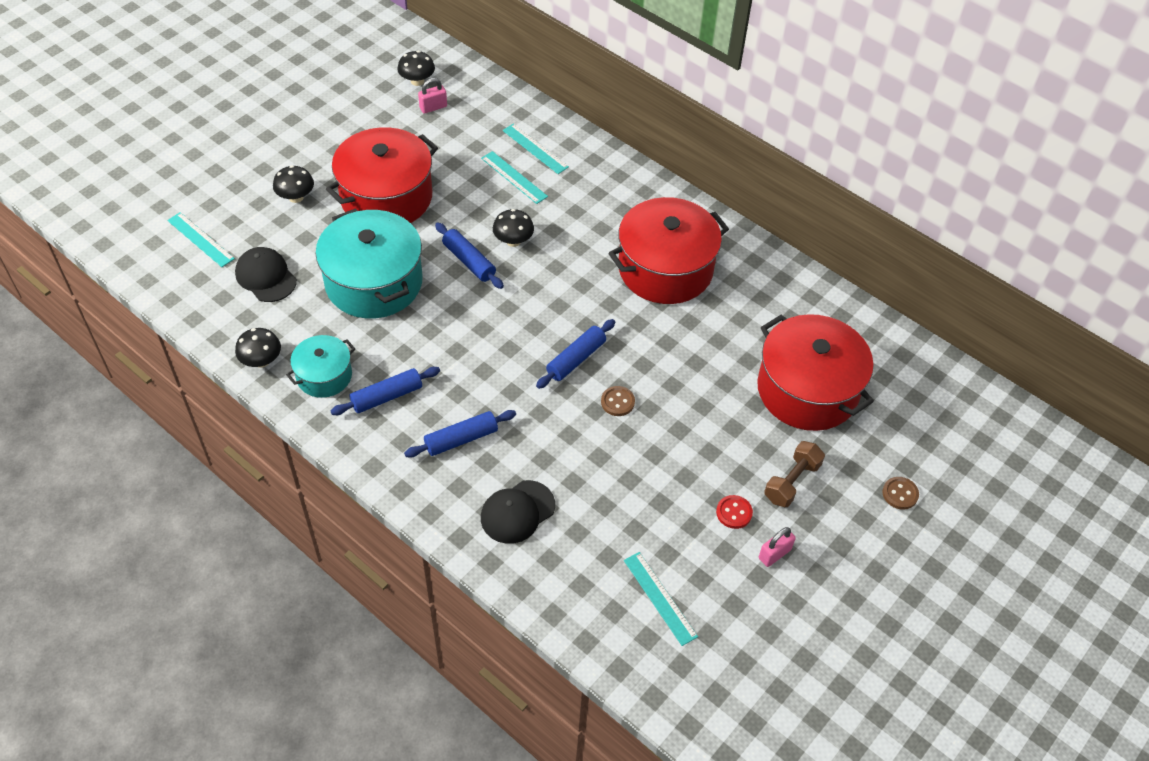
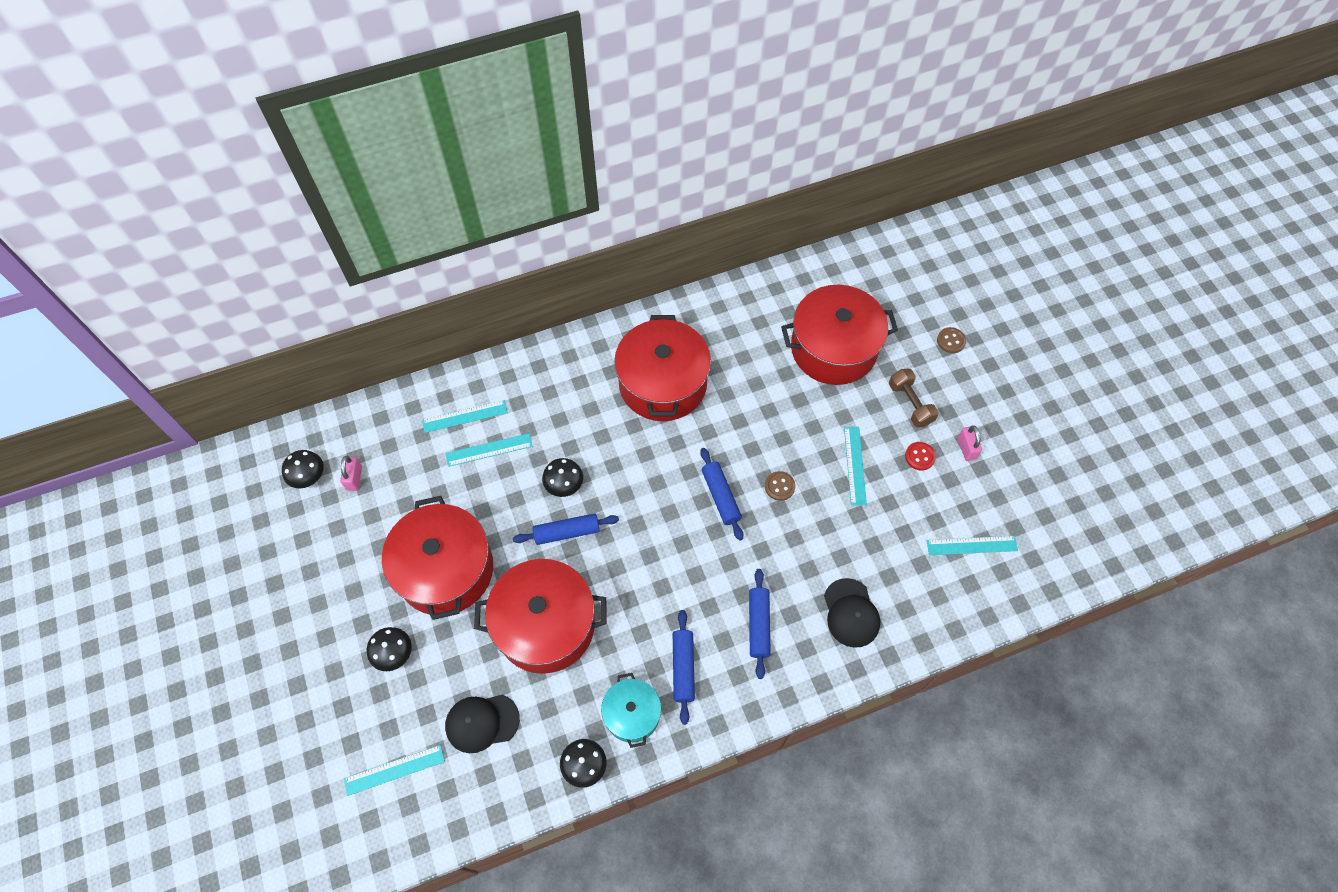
camera: 60 degrees left, 10 degrees up
(374, 282) = (545, 625): turquoise pot -> red pot
(684, 457) = (855, 465): none -> turquoise ruler

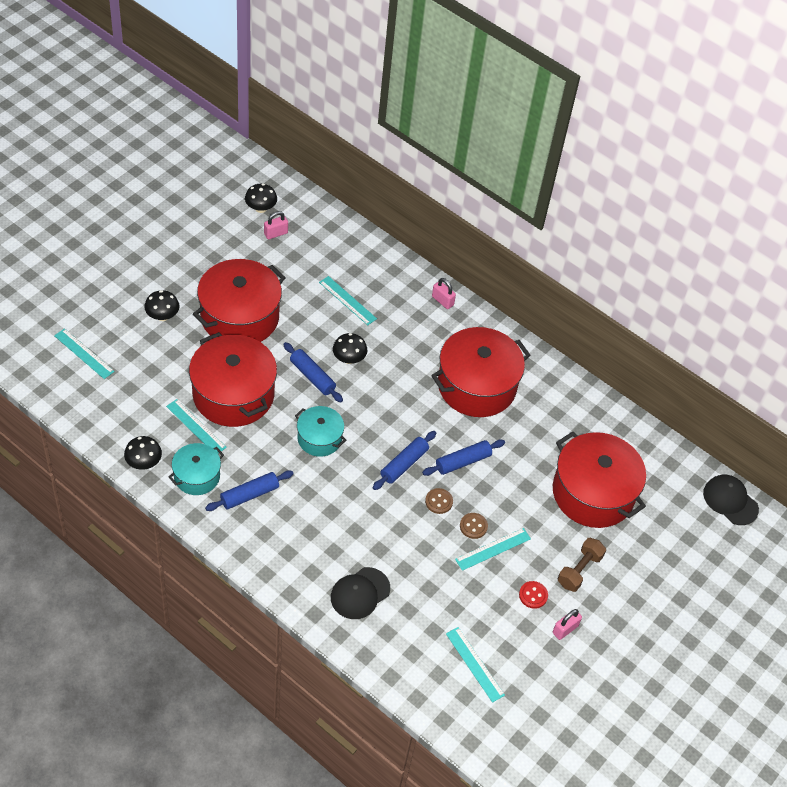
camera: 55 degrees right, 10 degrees down
(465, 416) = (365, 274): turquoise ruler -> turquoise ruler (196, 427)
(482, 722) = (142, 388): black cap -> black cap (730, 501)
(543, 361) = (442, 301): none -> pink padlock
(648, 563) = (319, 438): none -> turquoise pot
(759, 625) = (312, 532): blue rolling pin -> blue rolling pin (463, 462)
(951, 341) = (665, 581): brown button -> brown button (473, 526)

